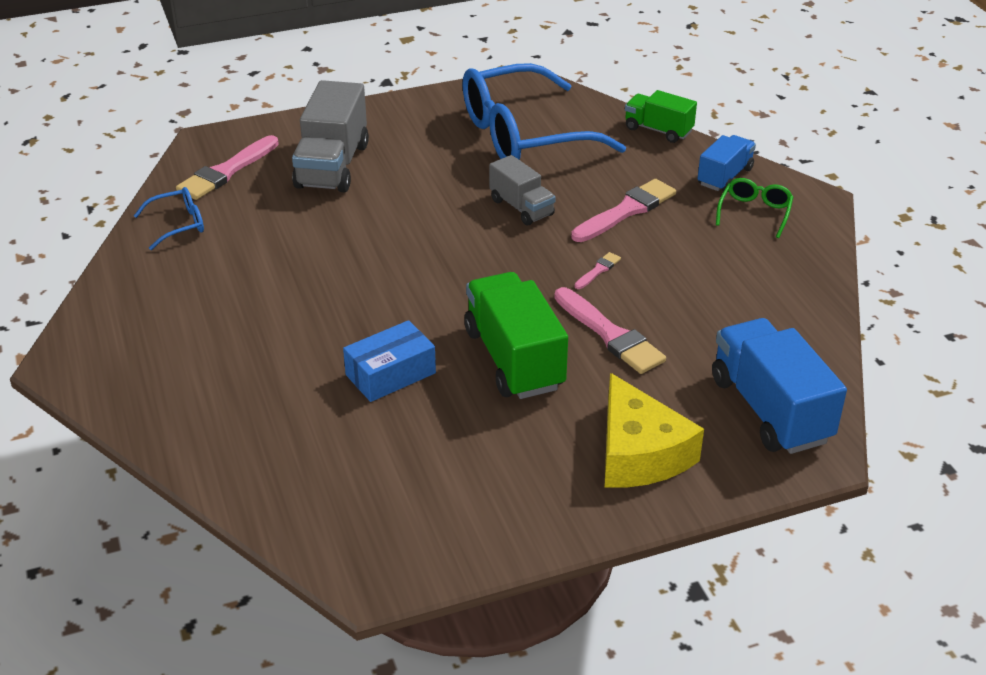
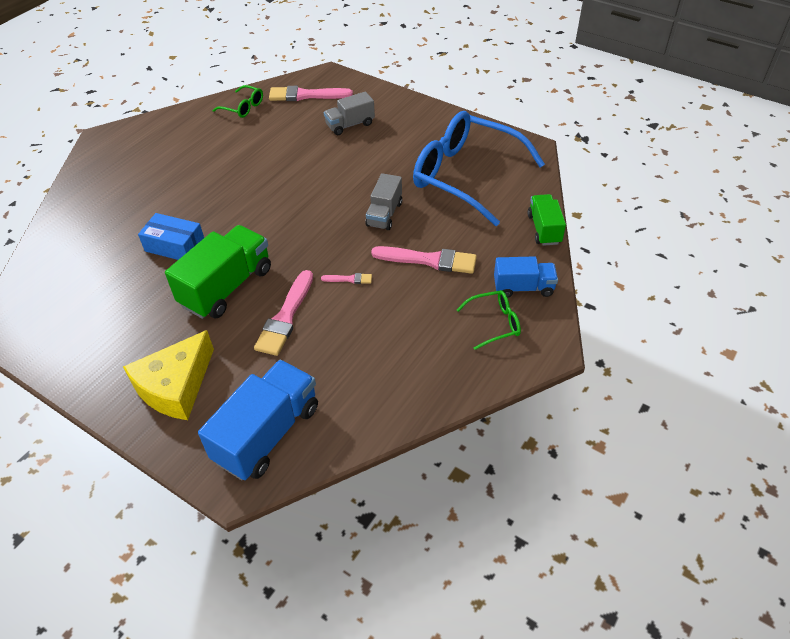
camera: 55 degrees right, 10 degrees up
(179, 224) = (243, 107): blue glasses -> green glasses
(332, 166) = (350, 125): grey truck -> grey truck, size x0.59

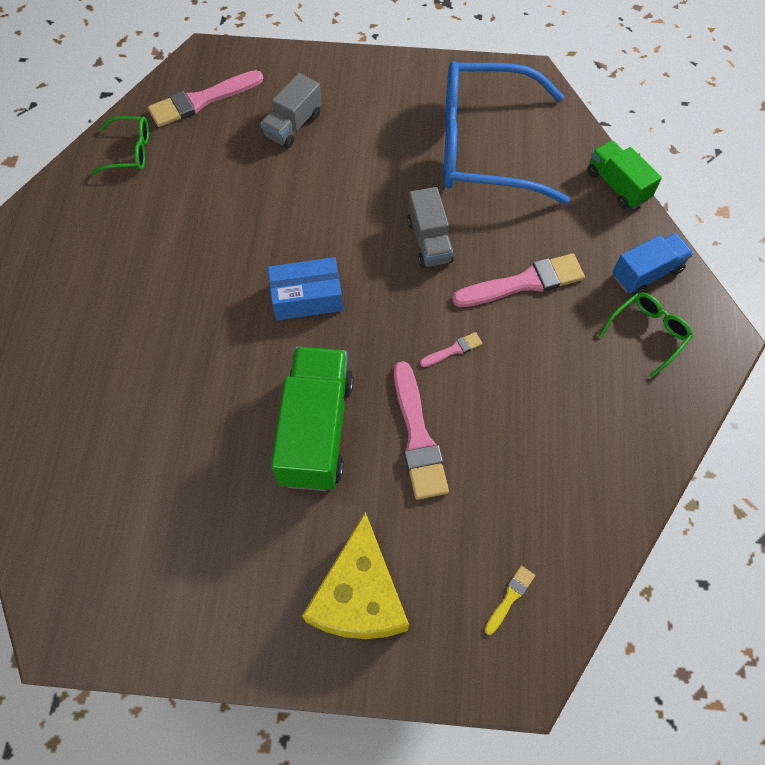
camera: 30 degrees left, 15 degrees up
(175, 246) = (203, 402): blue box -> blue box (307, 297)
(267, 433) = (510, 597): blue truck -> yellow brush

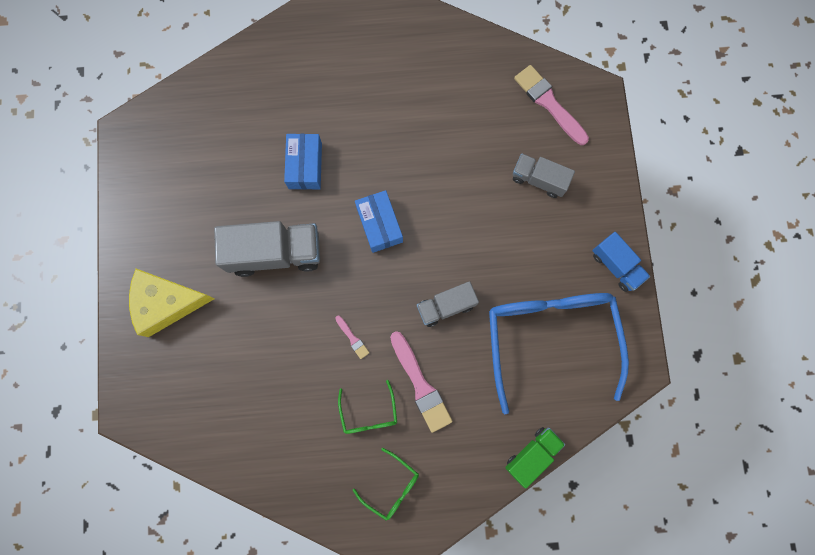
camera: 80 degrees right, 15 degrees up
(130, 151) = (486, 65): green glasses -> green glasses (369, 413)
(199, 374) = (305, 166): none -> blue box
(316, 430) = (275, 253): green truck -> grey truck
(417, 436) = (280, 323): pink brush -> none
(510, 597) = (176, 400): yellow brush -> none
(646, 273) = (447, 483): blue truck -> blue truck (616, 265)

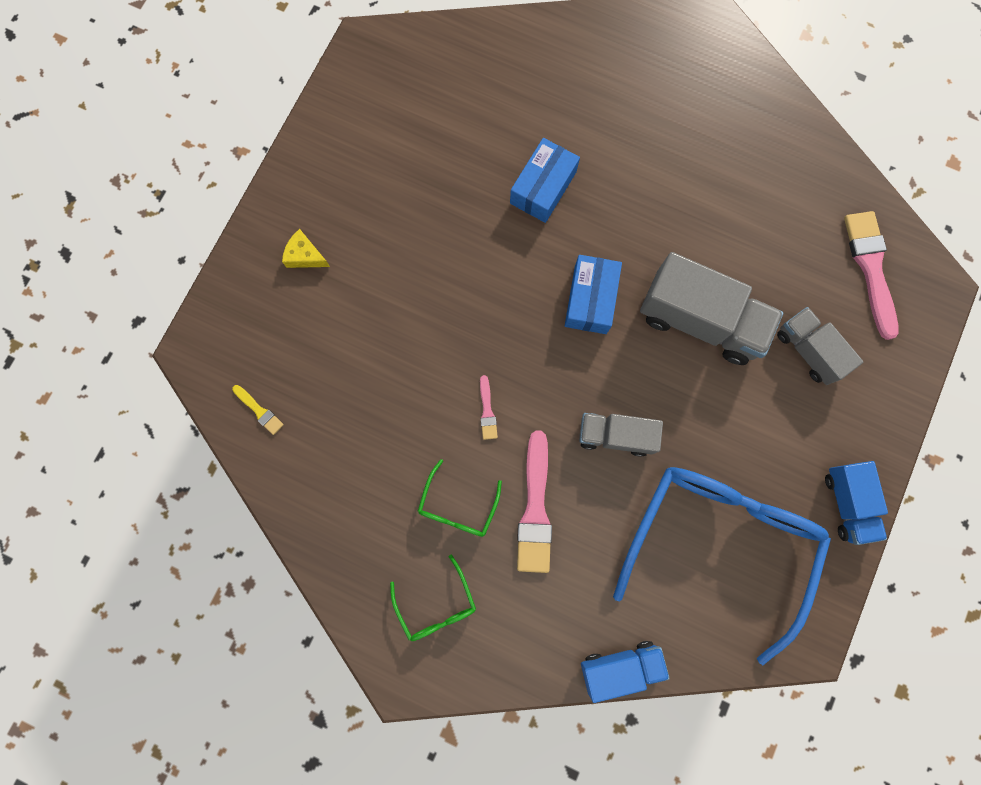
camera: 30 degrees right, 0 degrees up
(167, 303) = (305, 255): yellow cheese -> yellow cheese, size x0.46
(196, 427) = (259, 411): none -> yellow brush
(275, 253) = (454, 266): grey truck -> grey truck (700, 320)
(532, 455) = (620, 666): green truck -> blue truck

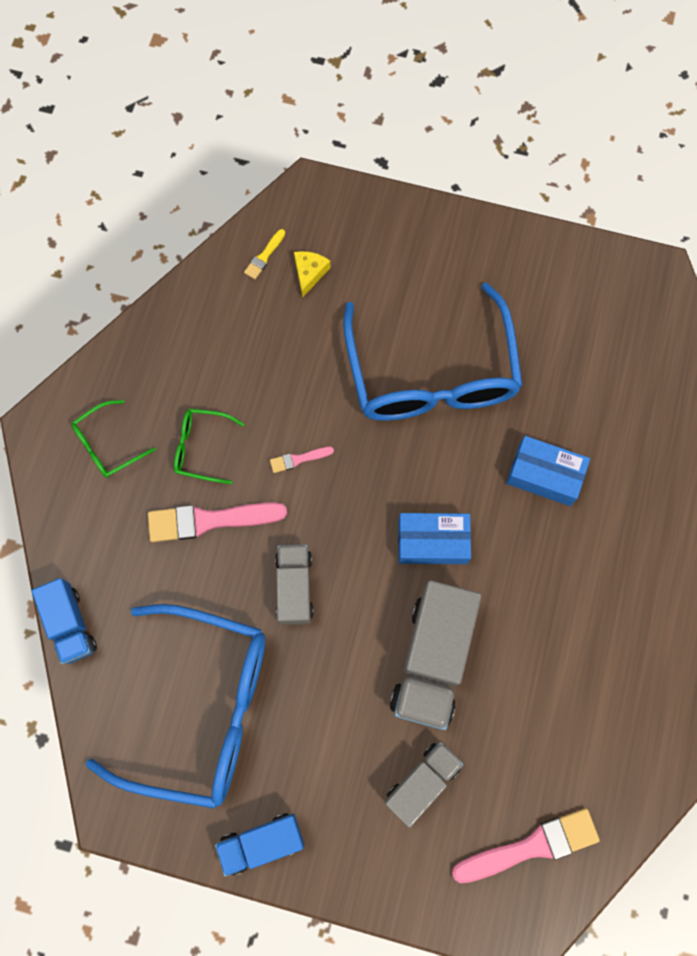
camera: 80 degrees right, 5 degrees down
(305, 255) = (422, 264): yellow cheese -> yellow cheese (309, 273)
(424, 269) = (431, 375): none -> blue glasses

